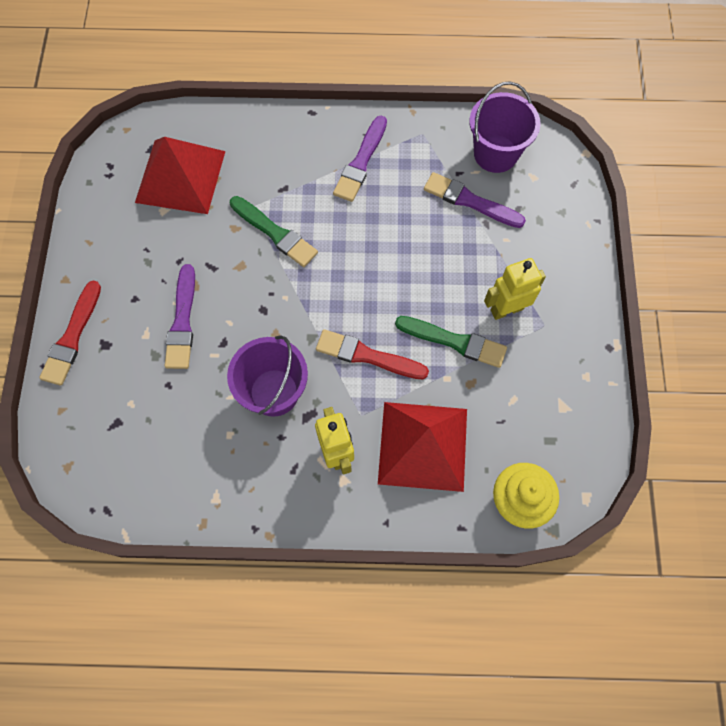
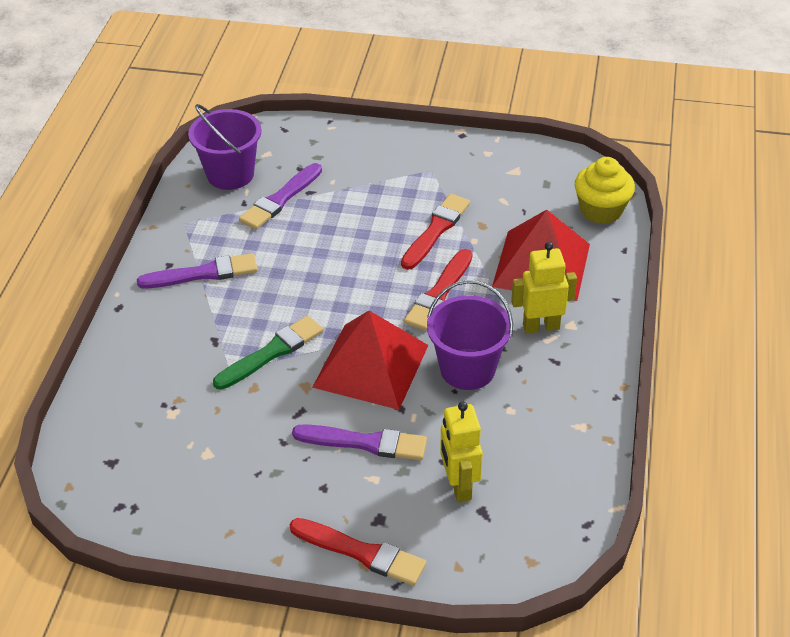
camera: 80 degrees left, 25 degrees down
(180, 176) = (163, 434): red pyramid -> red pyramid (371, 366)
(361, 162) = (203, 273): purple brush -> purple brush turned 45 degrees counterclockwise
(454, 341) = (436, 230): green brush -> red brush
(506, 309) = (409, 191): yellow robot -> yellow robot (459, 486)

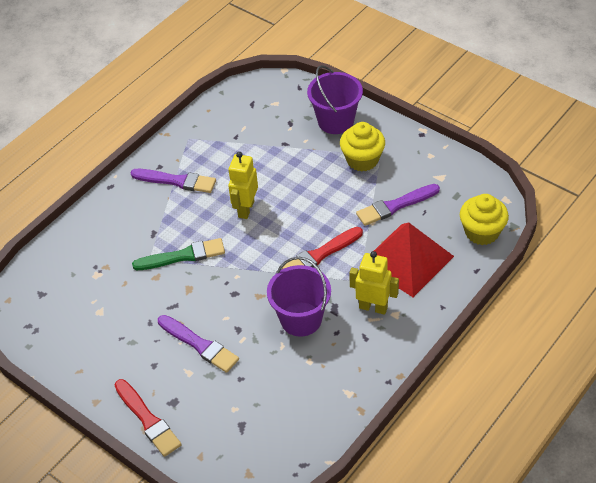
camera: 30 degrees right, 5 degrees up
(230, 174) = (240, 111): purple bucket -> purple bucket (335, 121)
(280, 199) = (261, 142): purple brush -> purple brush (395, 206)
(371, 366) = (239, 291): red pyramid -> none
(414, 181) = (362, 160): none -> yellow cupcake
(436, 230) = (351, 205): red brush -> none
(459, 486) = (238, 401): yellow robot -> yellow robot (245, 209)

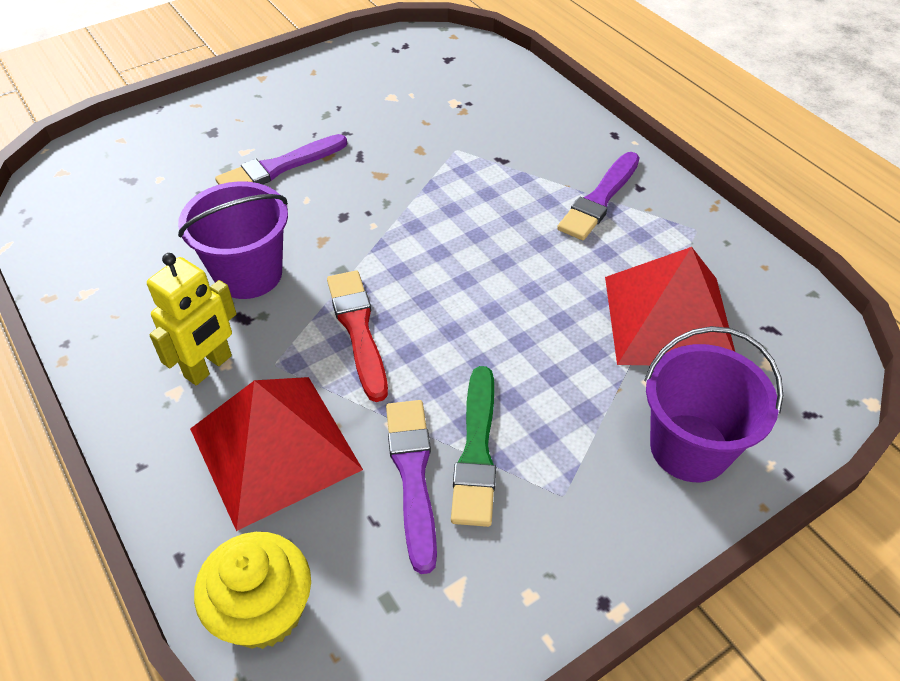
camera: 105 degrees right, 0 degrees up
(148, 420) = (204, 109): red brush -> none
(183, 256) = (443, 179): green brush -> green brush (476, 451)
(245, 209) = (504, 263): yellow robot -> none
(261, 139) = (669, 319): none -> red pyramid
(362, 160) = (560, 459): yellow cupcake -> none

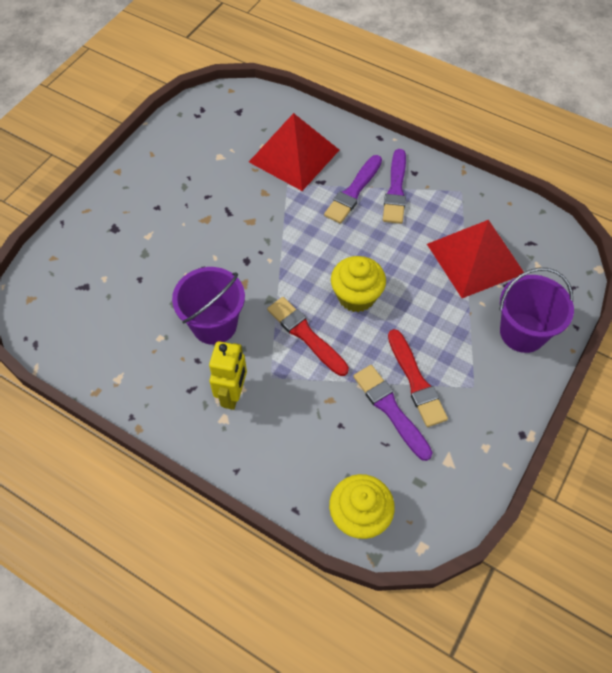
camera: 25 degrees left, 10 degrees up
(274, 448) = (305, 427): red pyramid -> red pyramid (294, 156)
(279, 167) = (180, 239): purple brush -> purple brush (353, 192)
(461, 307) = (356, 296): none -> yellow cupcake
(476, 451) = (416, 381): green brush -> red brush

